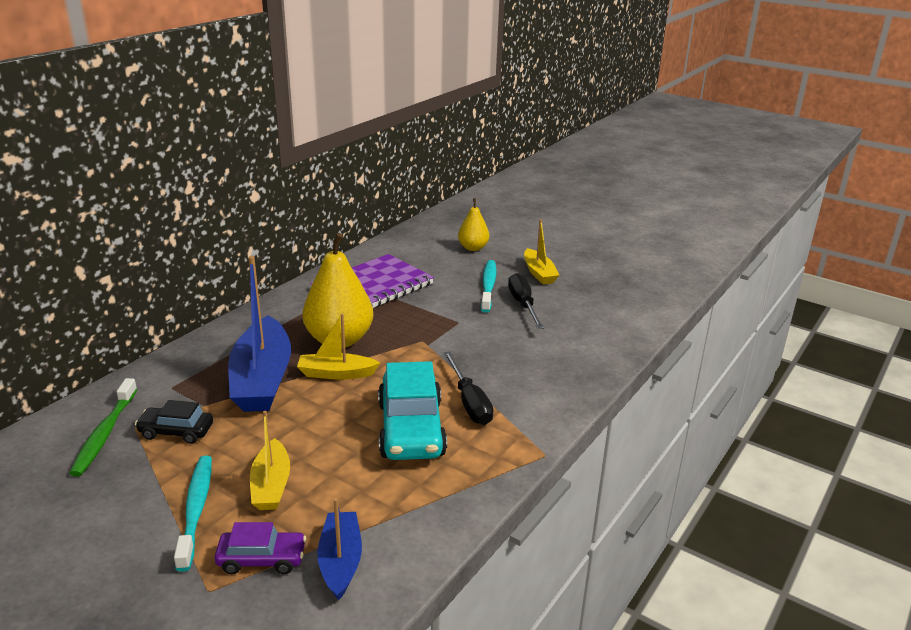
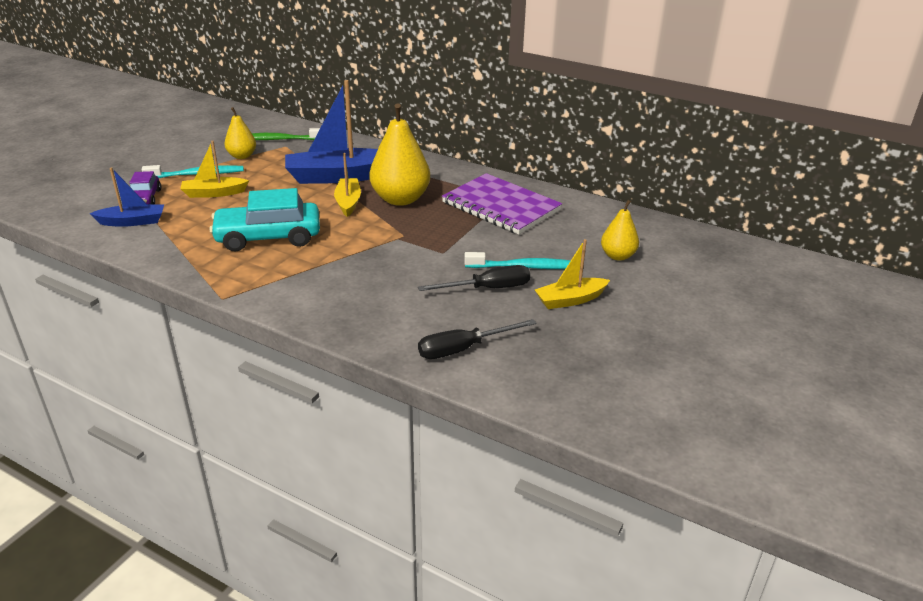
camera: 85 degrees right, 5 degrees up
(148, 467) = (242, 156): none -> yellow pear
(176, 432) = (278, 158): black car -> none
(469, 402) = (303, 261): black screwdriver -> black screwdriver (463, 349)

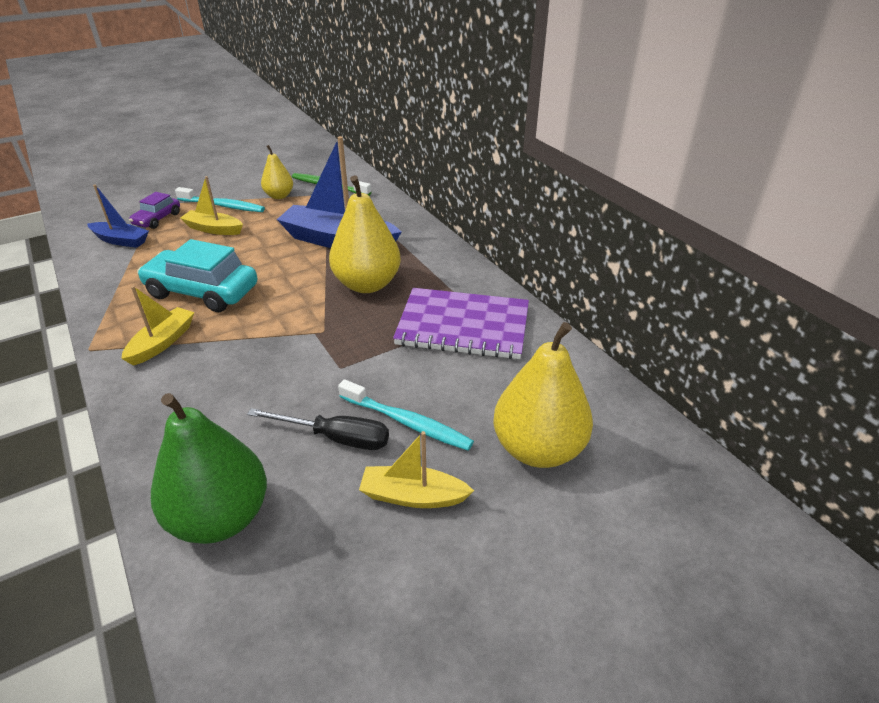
camera: 30 degrees right, 5 degrees up
(348, 202) = (314, 273): yellow boat -> yellow boat (162, 342)
(463, 349) = (220, 517): black screwdriver -> green pear
(501, 206) = (463, 326): purple notebook -> purple notebook turned 60 degrees counterclockwise
(617, 256) = (538, 449): yellow pear -> yellow pear, size x1.79

